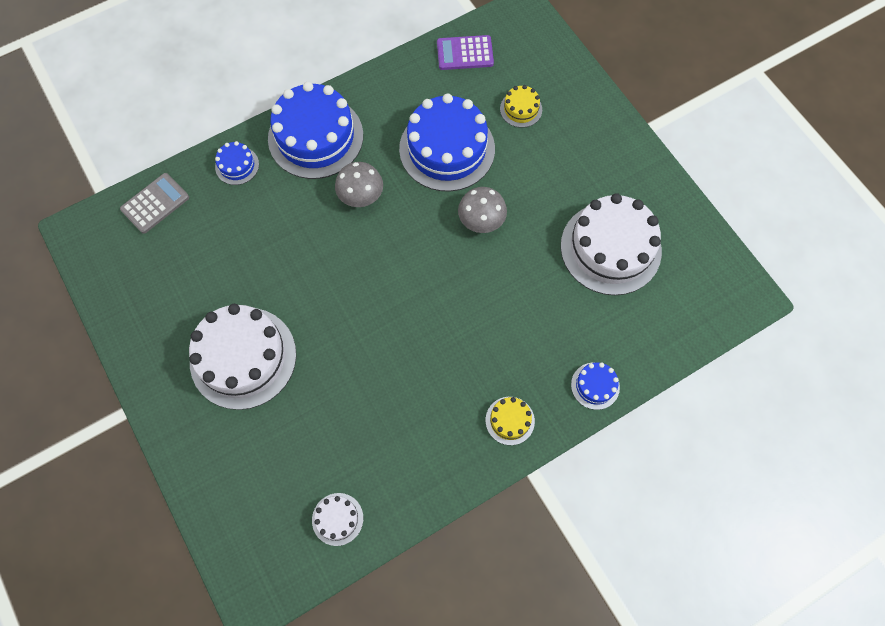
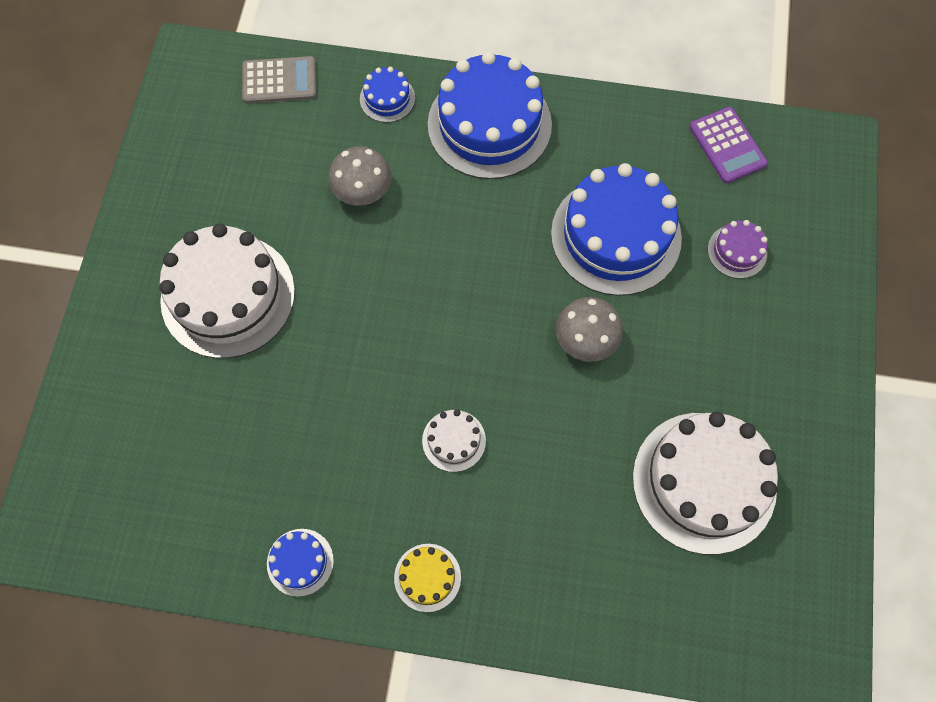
camera: 40 degrees right, 0 degrees up
(337, 519) = (174, 530): white cake -> white cake (454, 440)
(361, 195) = (482, 219): grey mushroom -> grey mushroom (362, 191)
(465, 53) = (727, 146): purple calculator -> purple calculator turned 150 degrees counterclockwise
(521, 109) = (737, 251): yellow cake -> purple cake
(595, 386) = (551, 618): blue cake -> blue cake (300, 562)

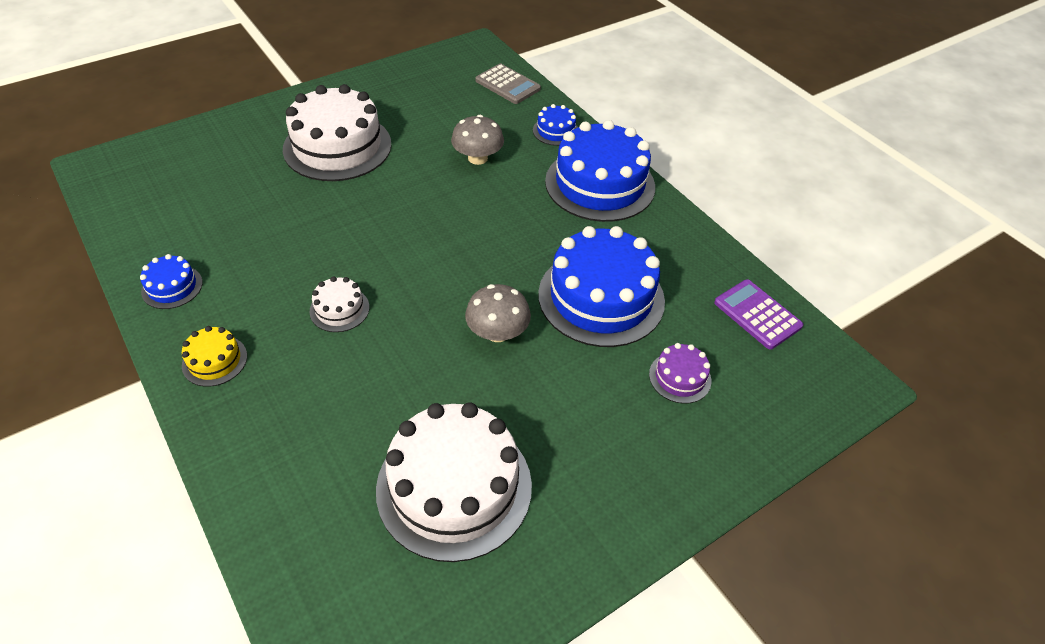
camera: 45 degrees right, 20 degrees down
(727, 146) = (757, 314): purple calculator -> purple calculator turned 120 degrees clockwise

